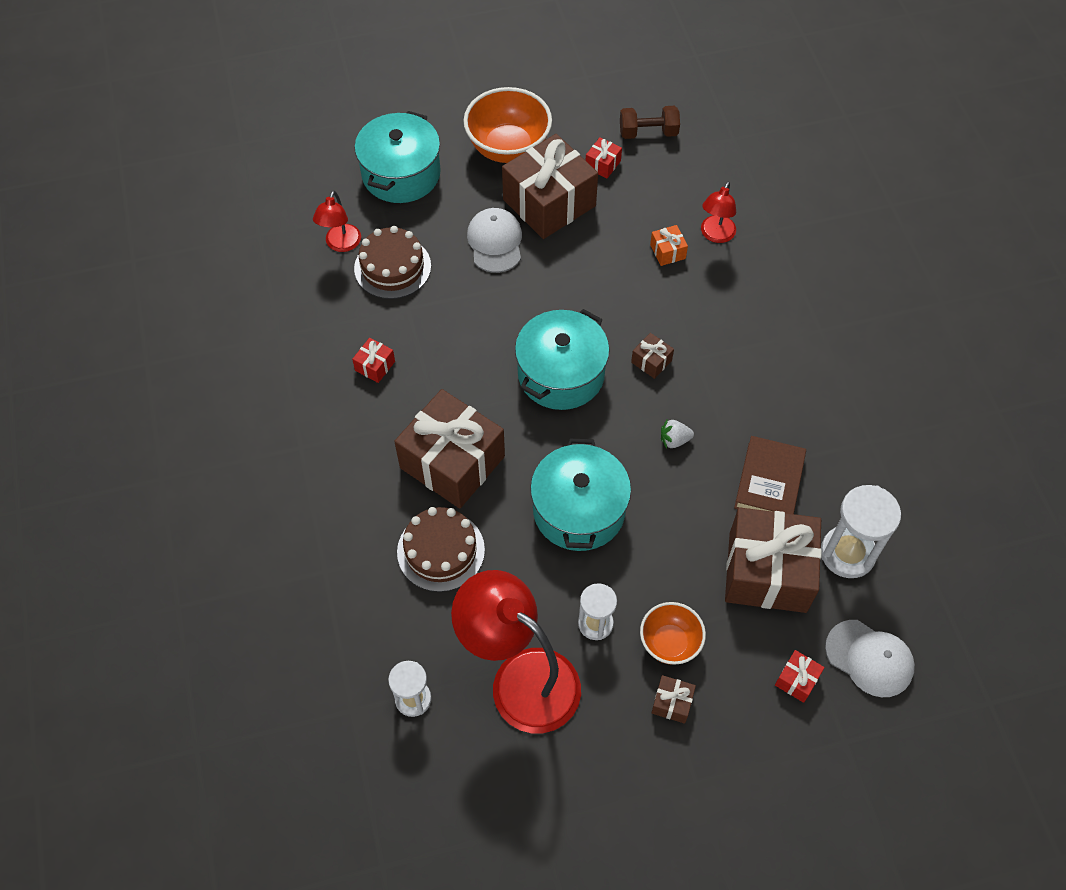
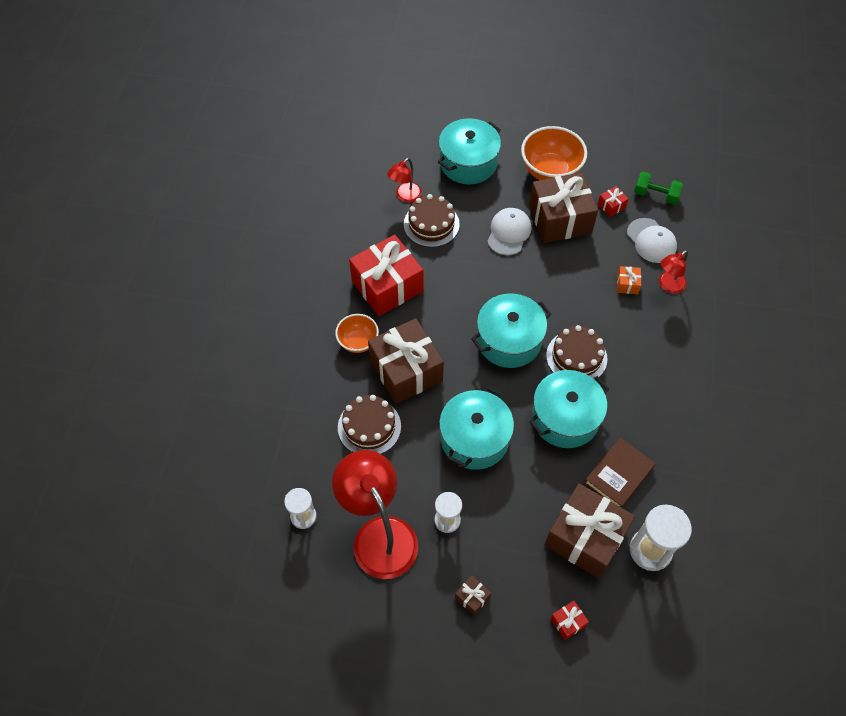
camera: 25 degrees right, 0 degrees up
(375, 366) = (387, 286): red gift -> red gift, size x2.46
(648, 132) = (655, 195): brown dumbbell -> green dumbbell
(651, 361) = (576, 357): brown gift -> brown cake
(669, 643) = (491, 556): orange bowl -> orange bowl (358, 342)
(674, 440) = (565, 418): white strawberry -> turquoise pot
(869, 658) = (628, 631): white cap -> white cap (651, 241)

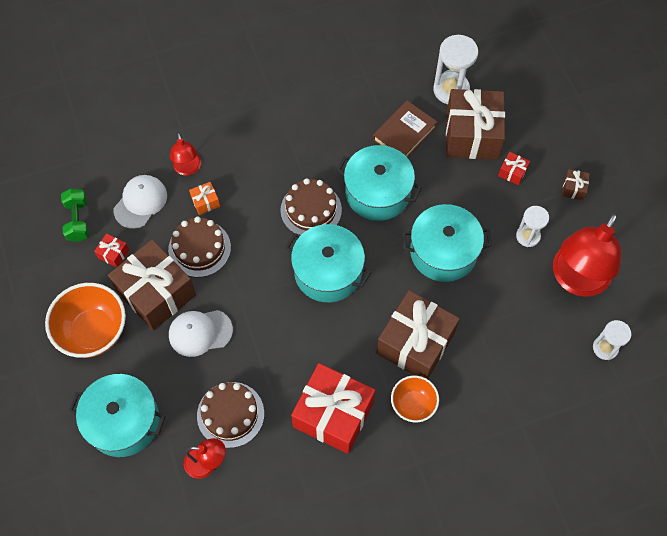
camera: 120 degrees left, 5 degrees up
(369, 427) = (490, 343): brown cake -> brown cake (199, 248)
(568, 622) = (543, 119): red gift -> red gift (512, 172)
(618, 475) = (404, 133): brown book -> brown book turned 60 degrees counterclockwise
(668, 286) = (188, 169): red lamp -> red lamp turned 60 degrees clockwise

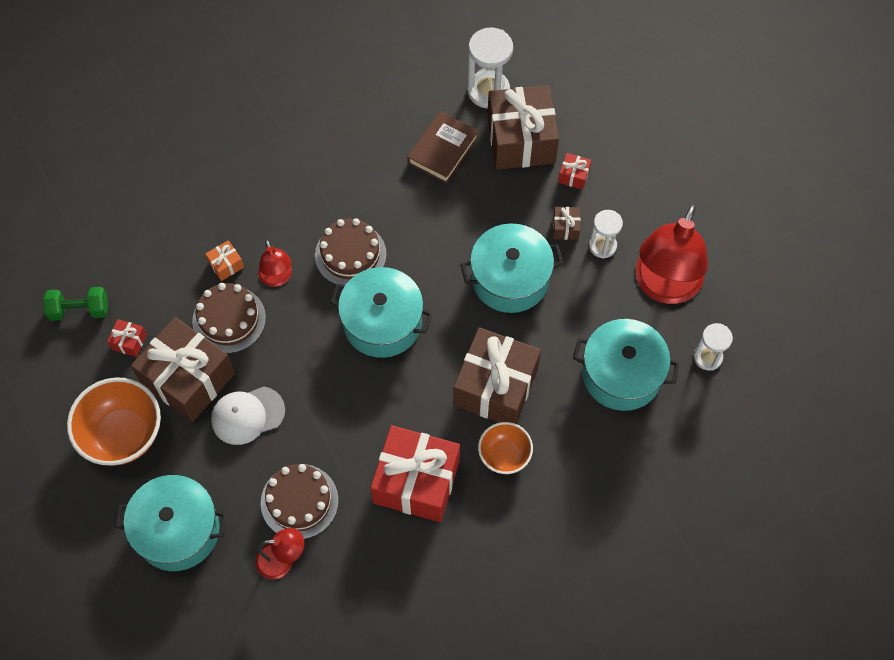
camera: 10 degrees left, 0 degrees up
(78, 220) = (79, 310): green dumbbell -> green dumbbell turned 75 degrees counterclockwise
(140, 202) = (149, 277): white cap -> none
(188, 169) = (198, 229): red lamp -> red lamp (277, 278)
(377, 192) = (424, 223): turquoise pot -> turquoise pot (621, 374)
(573, 188) = (645, 183): brown gift -> brown gift (565, 227)

